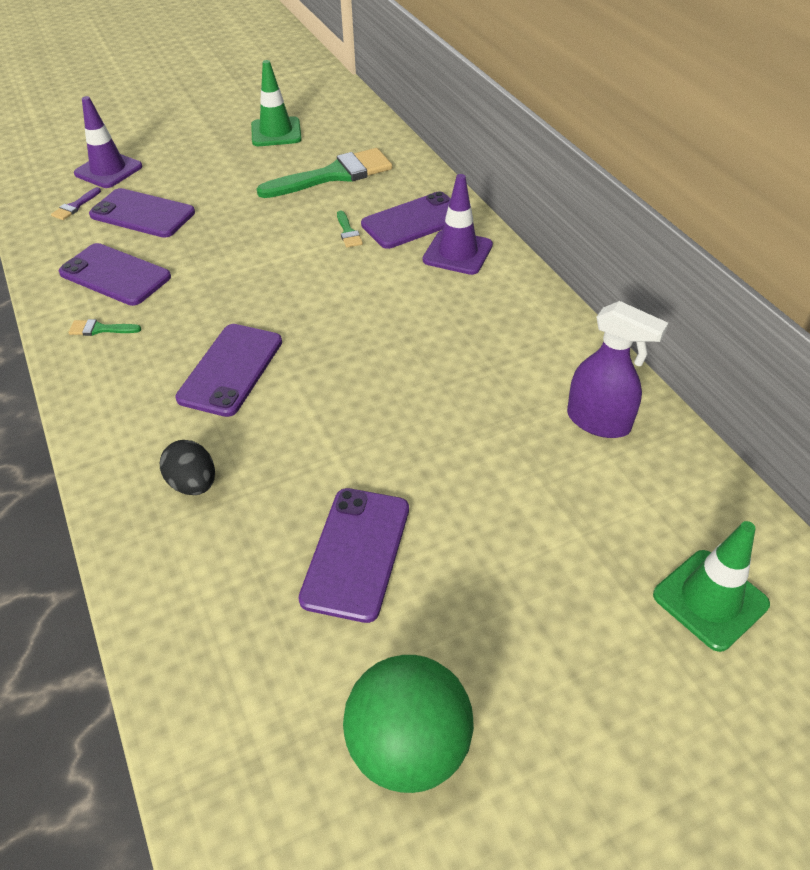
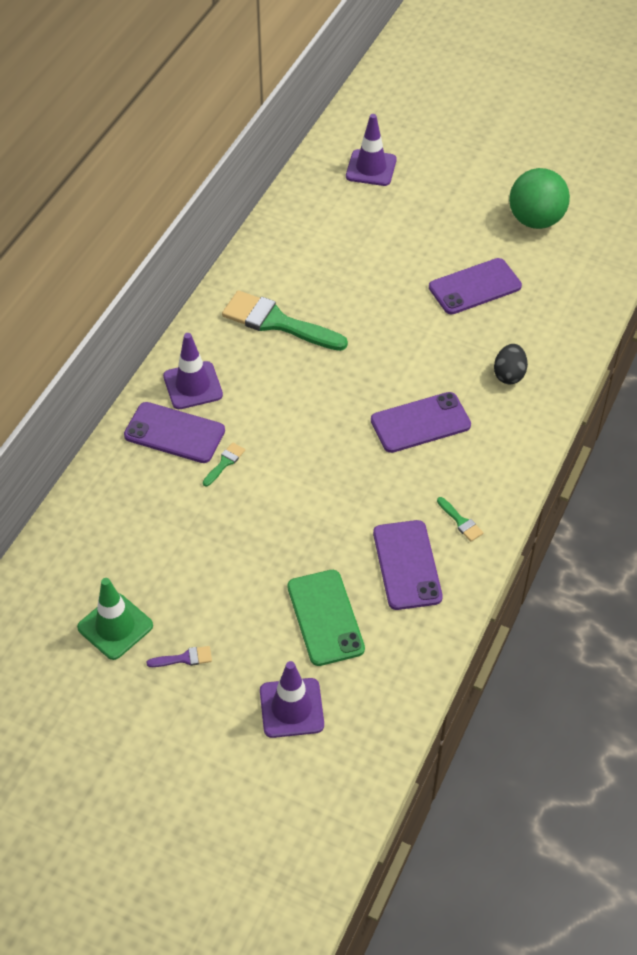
camera: 130 degrees left, 5 degrees up
(75, 206) = (362, 679): purple brush -> purple brush (184, 658)
(142, 214) = (325, 617): purple phone -> green phone
(334, 175) = (152, 528): green brush -> green brush (277, 322)
(599, 422) = (295, 245): purple spray bottle -> none
(710, 599) = (371, 168): green traffic cone -> purple traffic cone

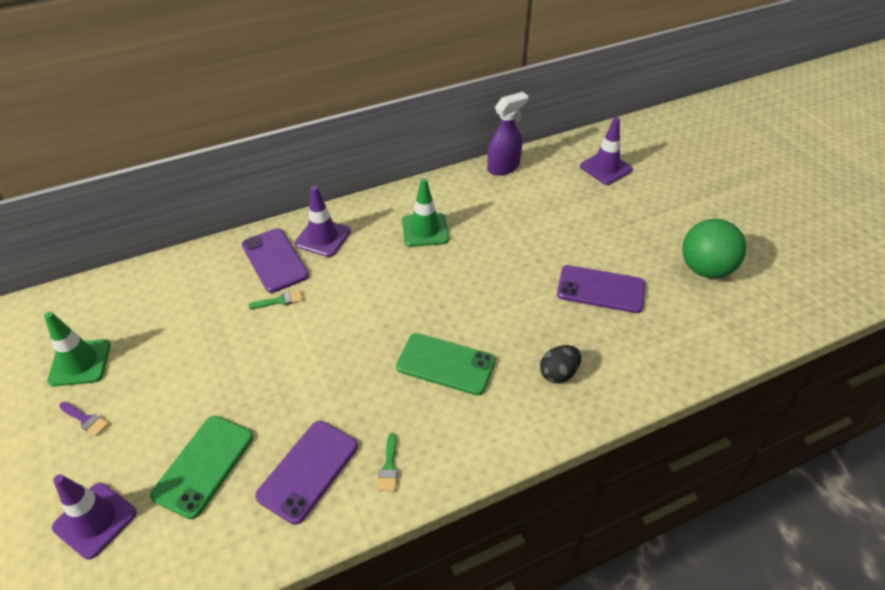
camera: 40 degrees right, 5 degrees down
(277, 322) = (425, 230): green brush -> green traffic cone
(280, 219) = (503, 167): none -> purple spray bottle
(420, 423) = (446, 364): purple phone -> green phone

